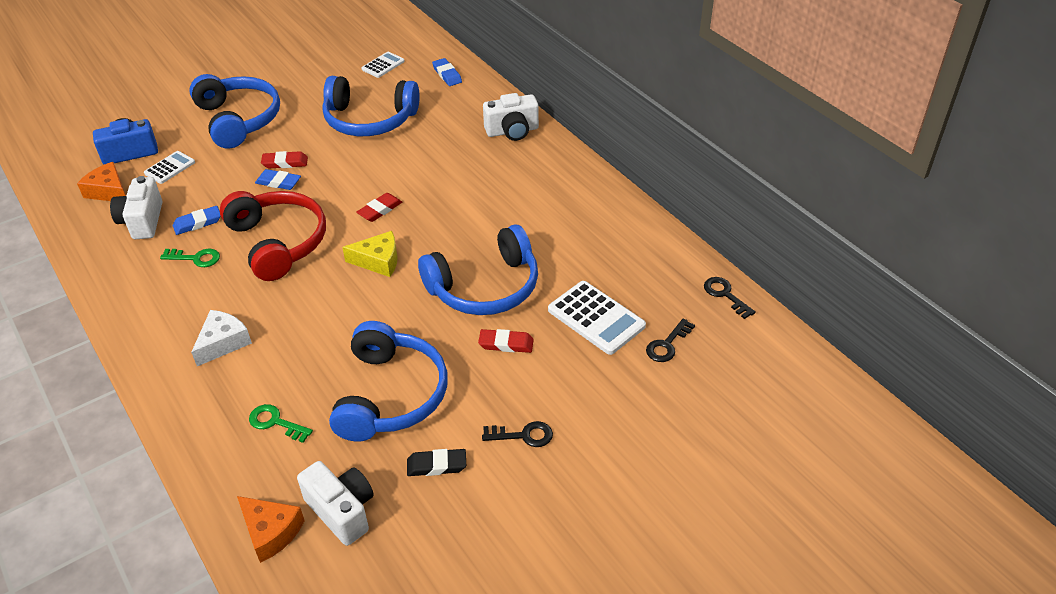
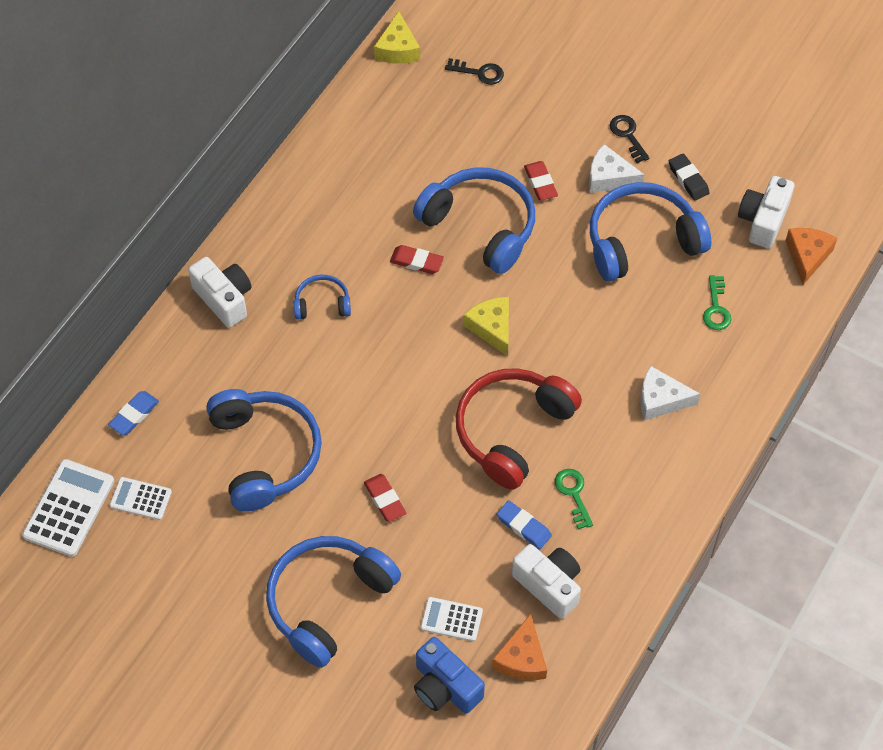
camera: 115 degrees left, 15 degrees up
(142, 221) = (549, 585): white camera -> white camera turned 105 degrees counterclockwise
(278, 182) = (421, 486): blue eraser -> none
(380, 210) = (417, 363): red eraser -> red eraser (416, 262)
(472, 176) = (322, 303): none -> blue headphones
(480, 399) = (609, 177): none -> white cheese
(596, 318) = (475, 130): white calculator -> white calculator (69, 508)
(725, 295) = (397, 49): black key -> yellow cheese

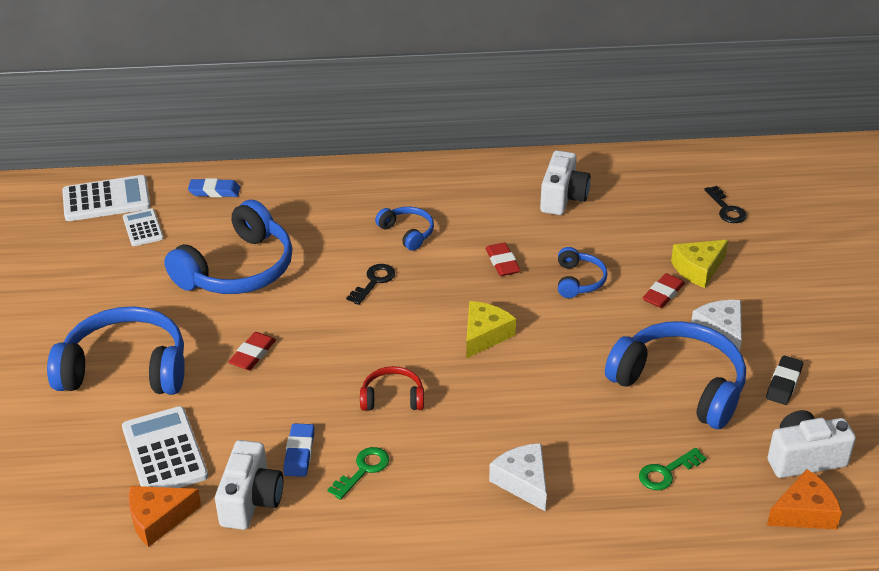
camera: 55 degrees right, 20 degrees down
(224, 299) = (360, 184): white camera -> white camera (563, 198)
(397, 49) = (690, 158): yellow cheese -> yellow cheese (698, 269)
(445, 687) = (91, 481): blue camera -> none
(451, 619) = (164, 452): white calculator -> white calculator, size x1.69
(480, 226) = (578, 280): blue headphones -> blue headphones, size x0.49
(512, 431) = (392, 398): red headphones -> red headphones, size x0.49
(628, 135) = (779, 322): black key -> black key (374, 282)

